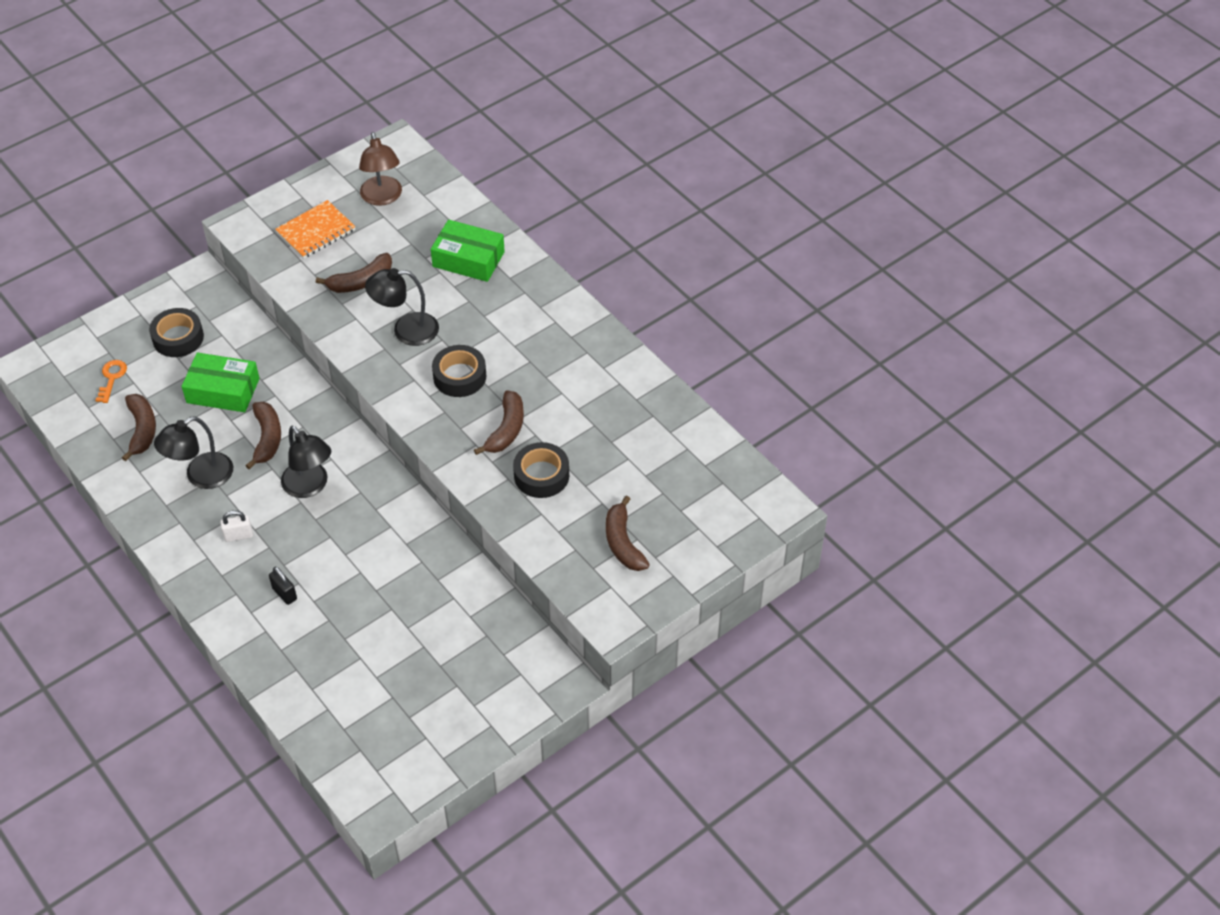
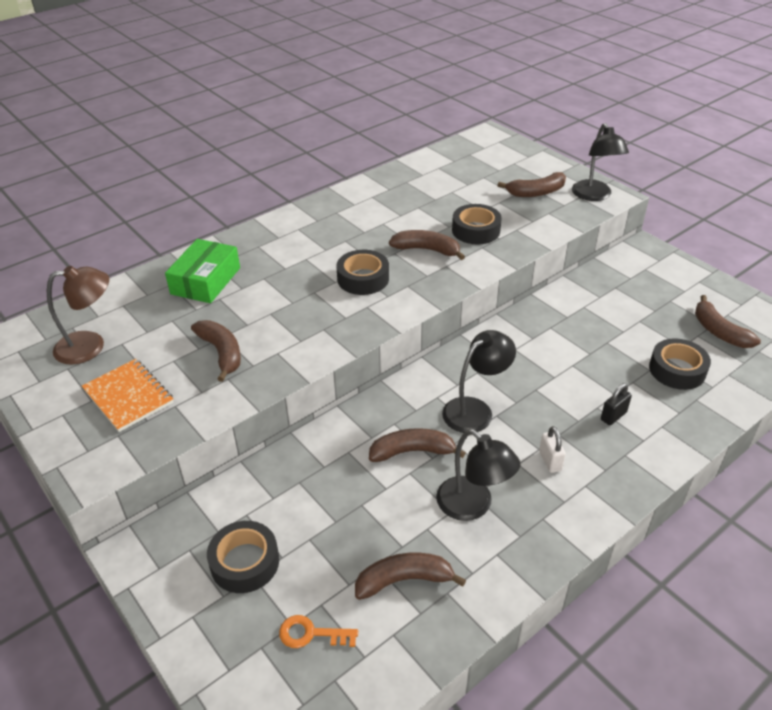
camera: 90 degrees left, 10 degrees down
(223, 390) = (339, 501): green box -> none
(340, 663) = (677, 370): none -> black tape
(396, 720) = (719, 331): none -> brown banana
(406, 330) = (299, 316): black lamp -> black lamp (594, 196)

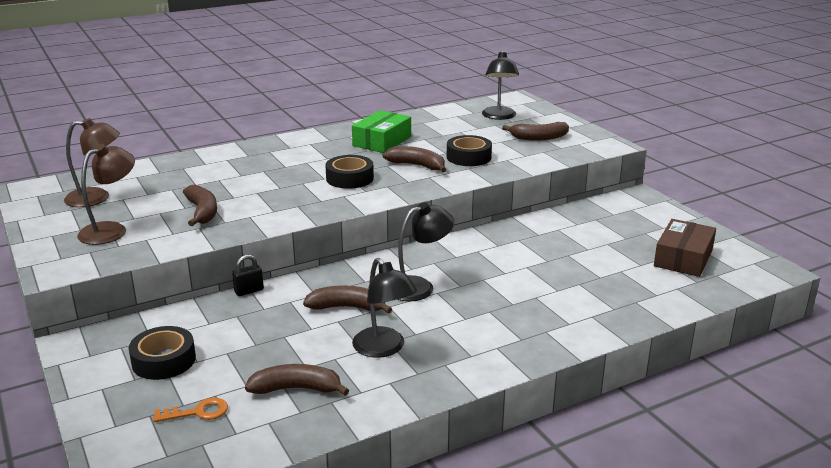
camera: 10 degrees right, 15 degrees down
(128, 396) = (111, 230): orange notebook -> brown lamp
(206, 281) = (213, 168): green box -> green box (382, 141)
(311, 634) = (197, 412): orange key -> orange key turned 150 degrees clockwise
(550, 461) = (471, 327): white padlock -> none
(594, 196) = (593, 144): black lamp -> black lamp (499, 116)
(613, 416) = (548, 304): black padlock -> black padlock (249, 291)
(677, 370) = (627, 280): black tape -> none
(719, 331) = (683, 258): brown banana -> brown box

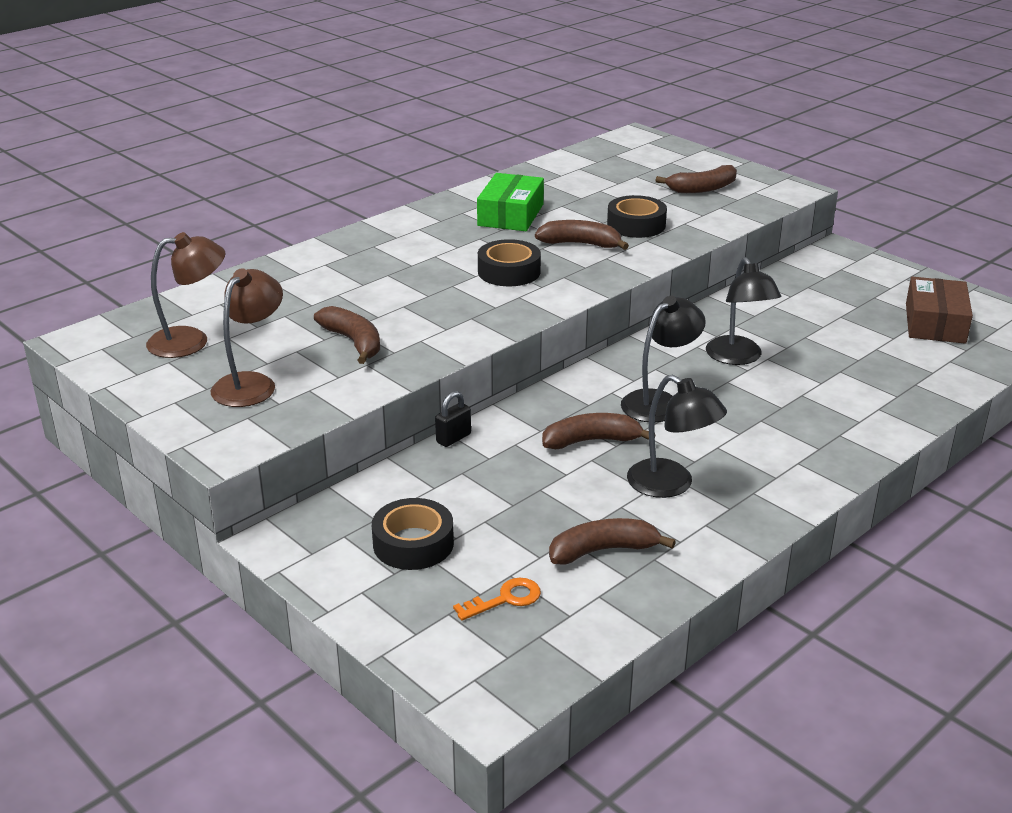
camera: 15 degrees left, 5 degrees up
(499, 116) = (633, 164): black lamp -> black lamp (738, 357)

